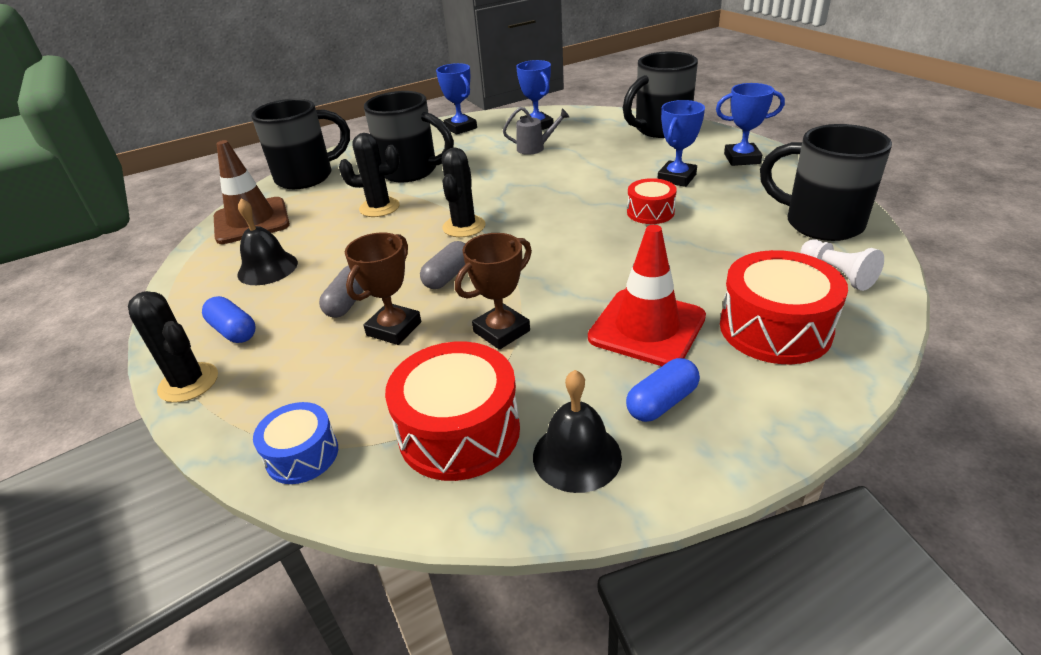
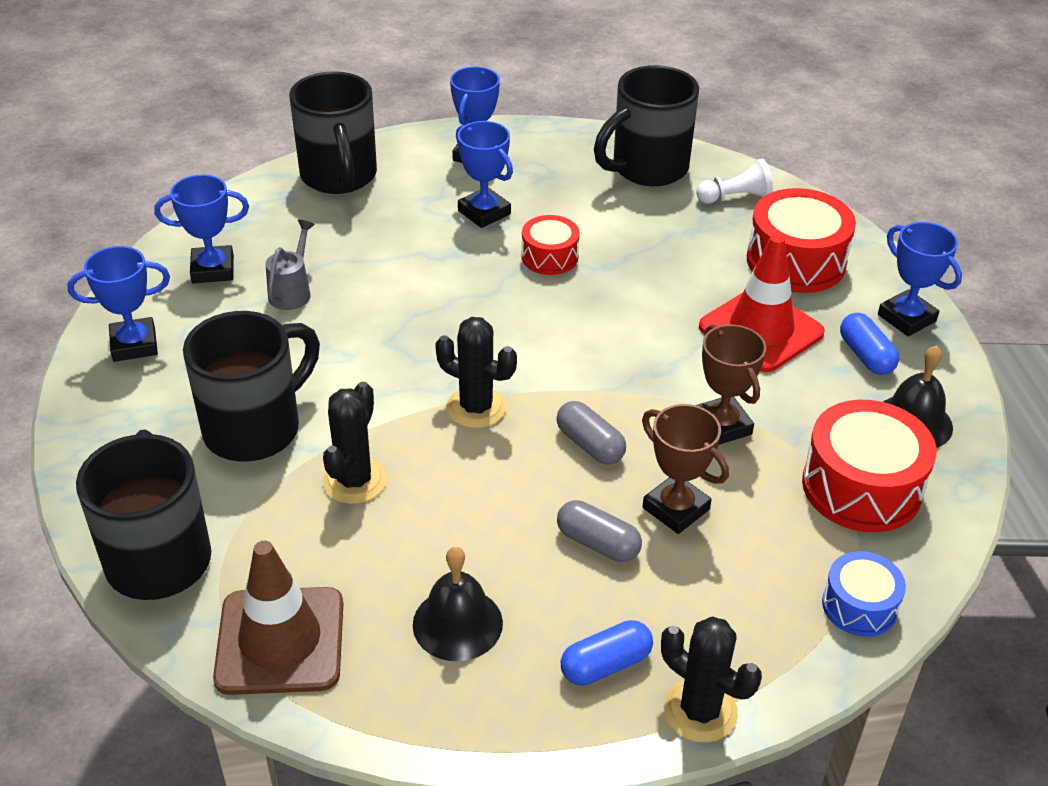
camera: 75 degrees left, 5 degrees up
(188, 382) = (700, 711): black cactus -> black cactus turned 75 degrees clockwise
(755, 424) = (906, 318): none -> blue trophy

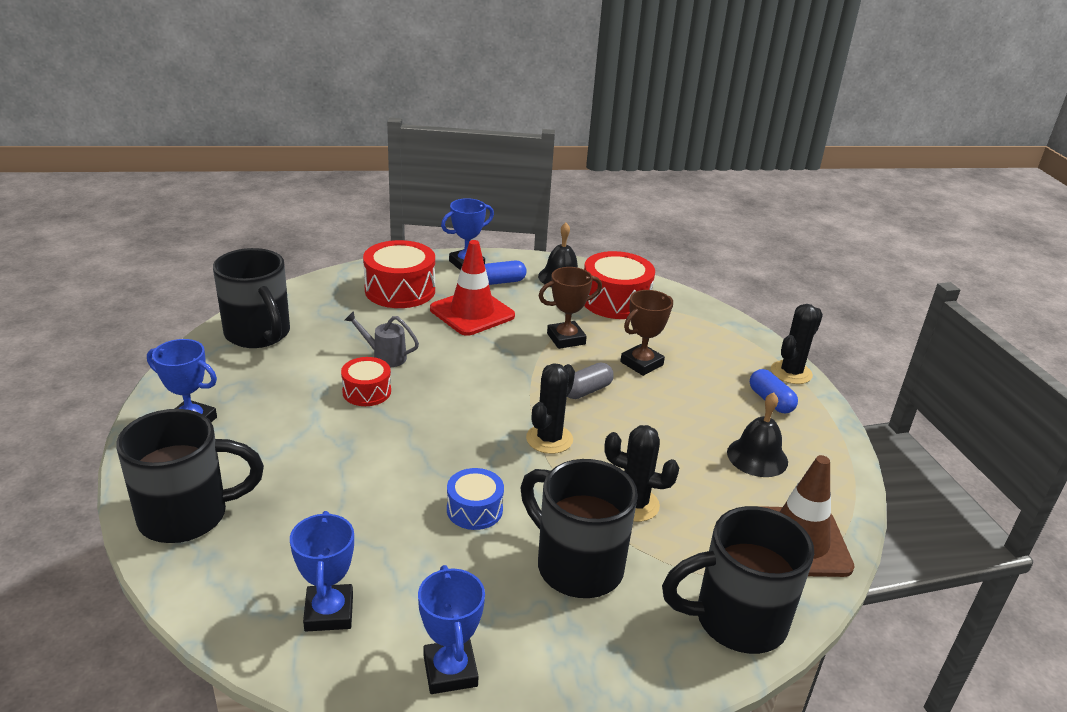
camera: 90 degrees left, 10 degrees down
(292, 292) = (382, 547): grey watering can -> grey watering can (385, 357)
(484, 212) = (290, 422): blue trophy -> none
(598, 543) = (676, 395): grey capsule -> none
(735, 198) = (315, 302): white pawn -> none
(859, 606) = (704, 315): blue drum -> blue drum (474, 509)

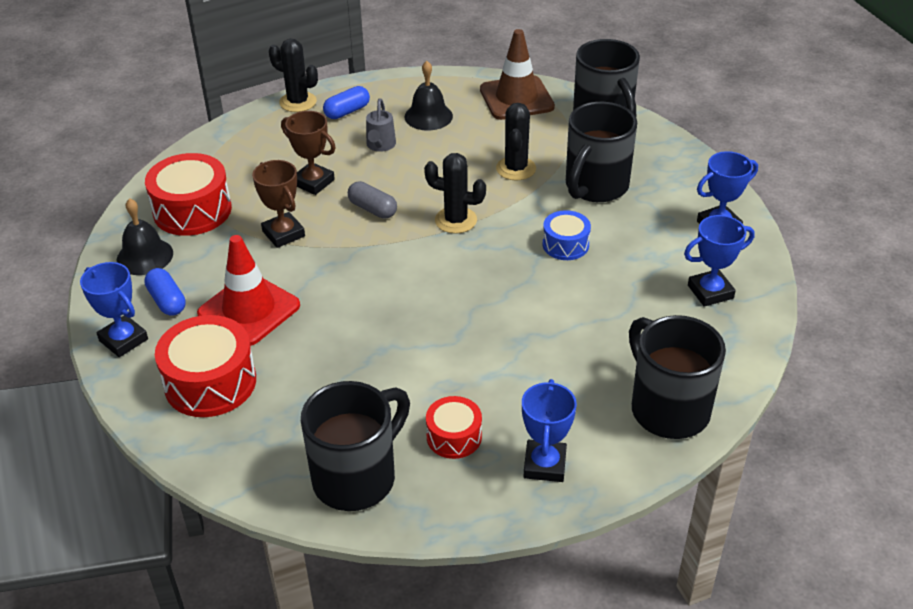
camera: 100 degrees left, 10 degrees up
(367, 392) = (434, 350): red drum -> red drum (454, 437)
(385, 357) = (365, 354): grey watering can -> grey watering can (380, 145)

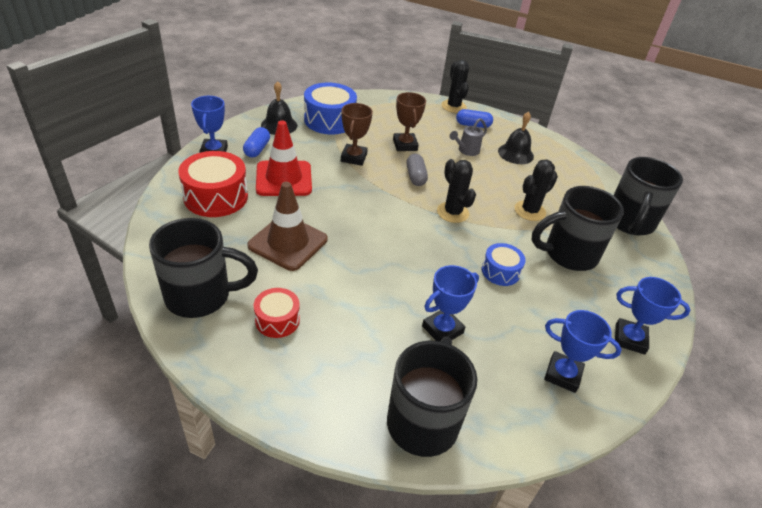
camera: 40 degrees right, 0 degrees up
(192, 210) = (329, 120): red drum -> blue drum
(516, 98) = (585, 177): brown traffic cone -> brown traffic cone (288, 242)
(545, 465) = (299, 382): blue trophy -> blue trophy (442, 329)

